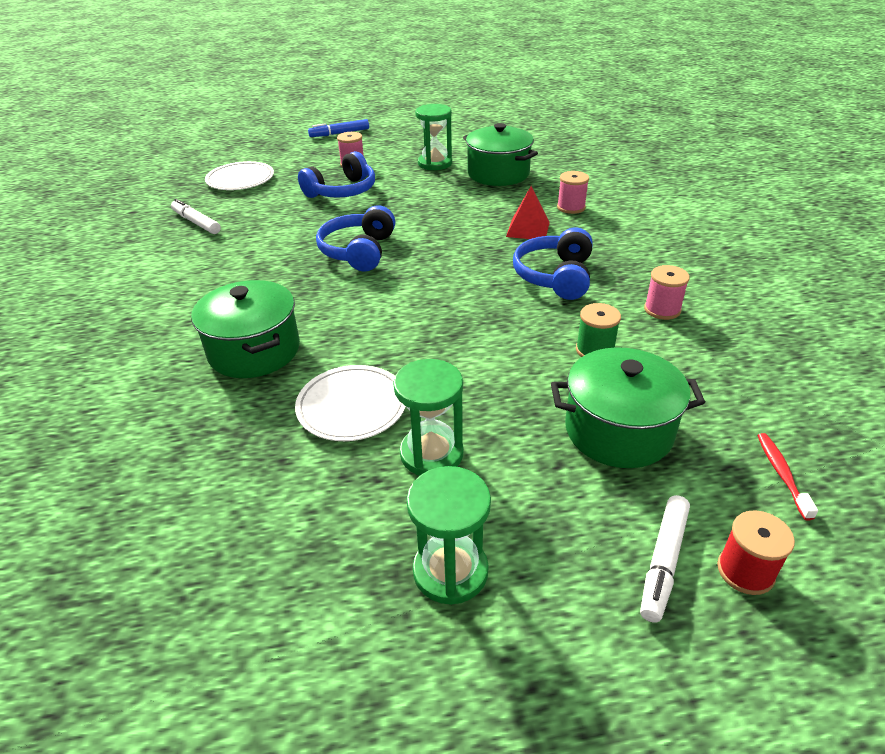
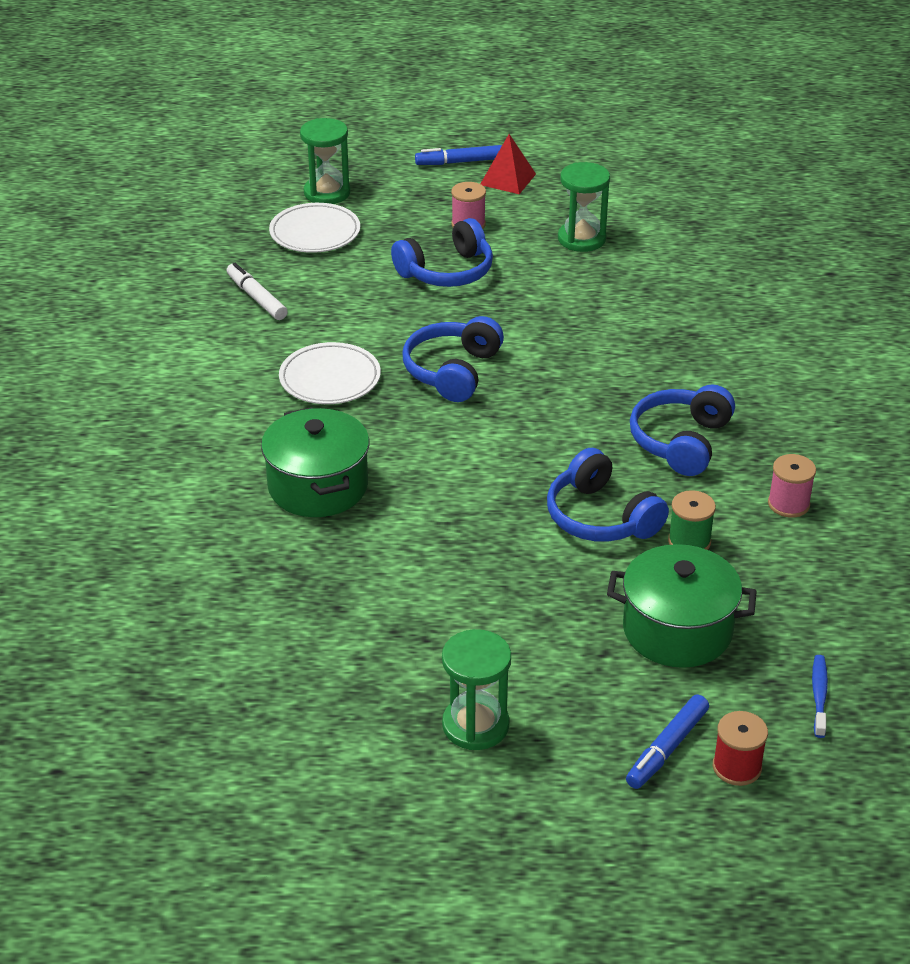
camera: 10 degrees right, 0 degrees up
(352, 406) = (413, 564): white plate -> white plate (330, 378)
(431, 454) = (483, 623): green hourglass -> green hourglass (327, 193)
(498, 174) = (663, 270): green pot -> none
(511, 341) = (601, 517): none -> blue headphones
(528, 229) = (672, 368): red pyramid -> red pyramid (508, 179)
(571, 207) = (741, 341): pink spool -> none
(663, 562) = (667, 748): white marker -> blue marker
(781, 474) = (819, 695): red toothbrush -> blue toothbrush

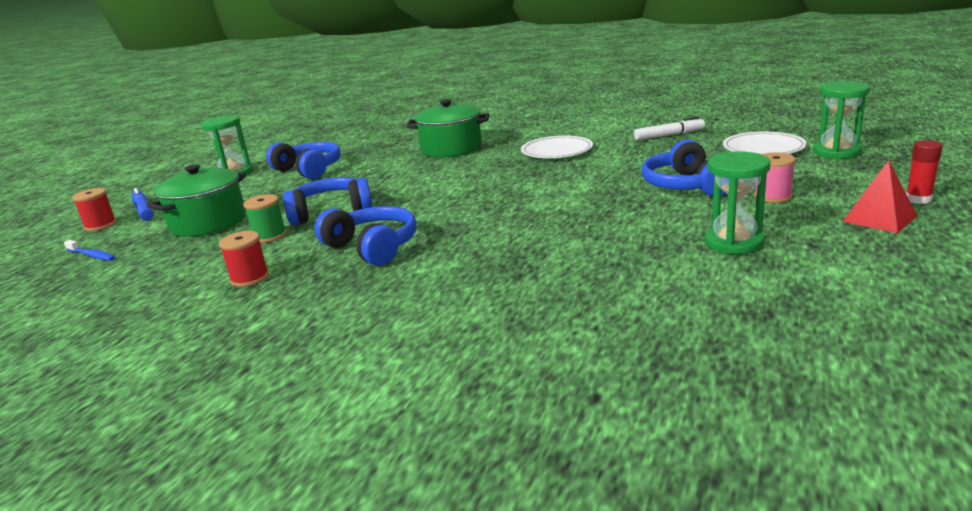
camera: 115 degrees right, 15 degrees down
(452, 371) = (537, 181): blue headphones -> blue headphones (309, 170)
(459, 162) = (918, 199): blue marker -> red glue stick
(788, 504) = (249, 278): pink spool -> red spool

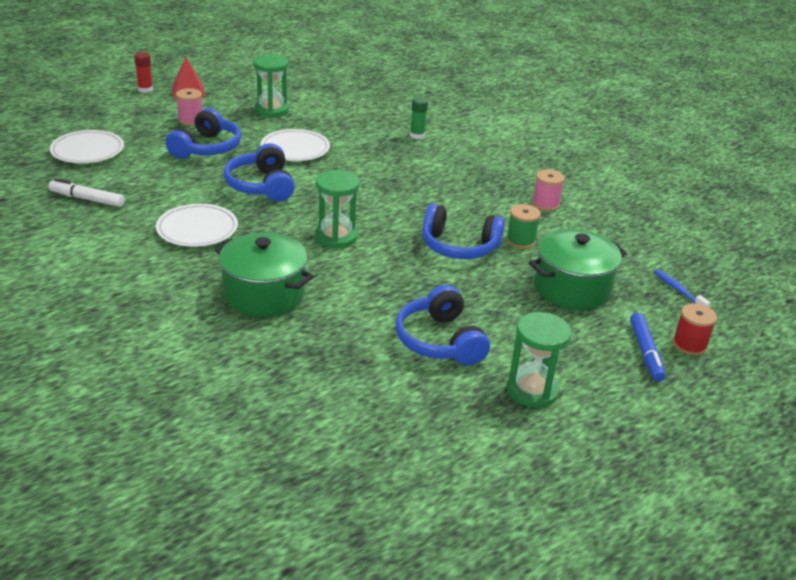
camera: 155 degrees left, 10 degrees up
(249, 278) = (545, 204): red spool -> pink spool
(372, 247) = (453, 193): blue headphones -> blue headphones (261, 186)
(494, 294) = (417, 135): none -> green glue stick
(606, 218) = (295, 149): none -> white plate
(836, 152) = (70, 127): green hourglass -> green hourglass (336, 237)

